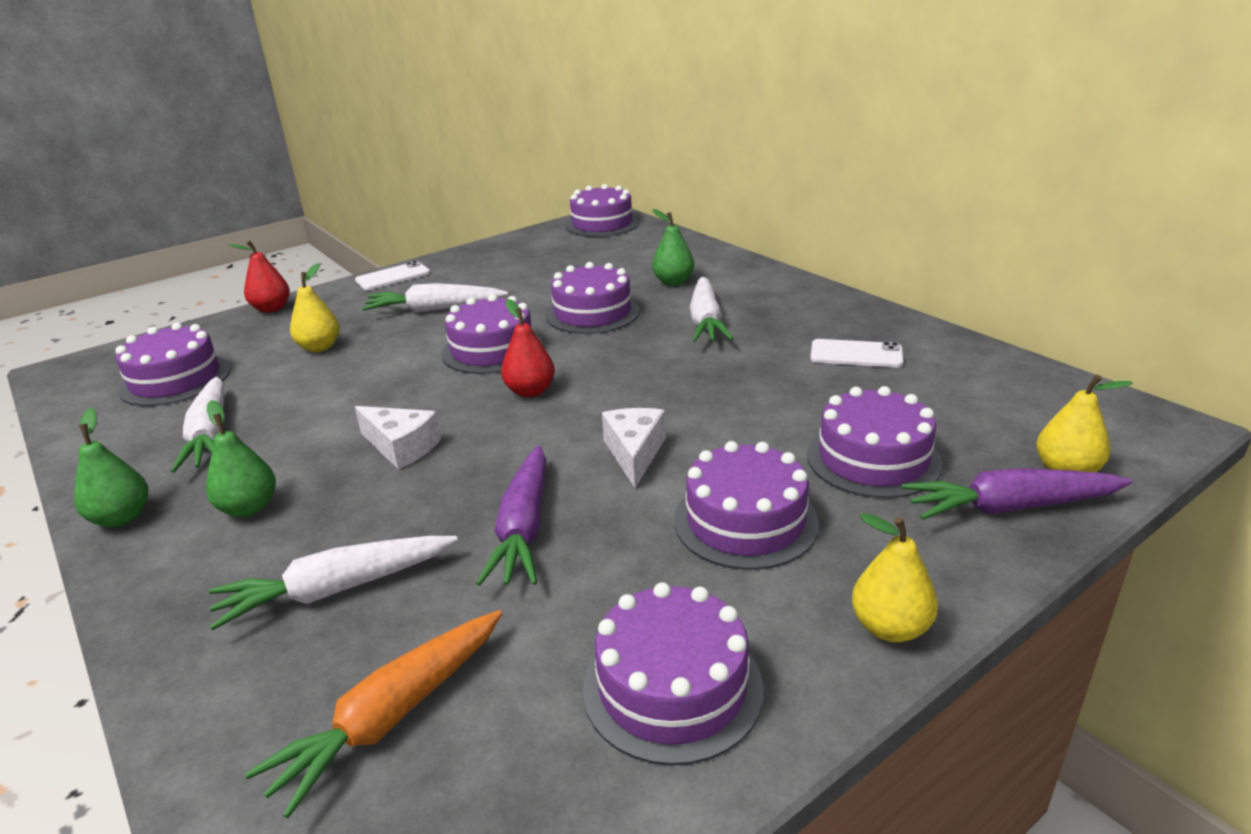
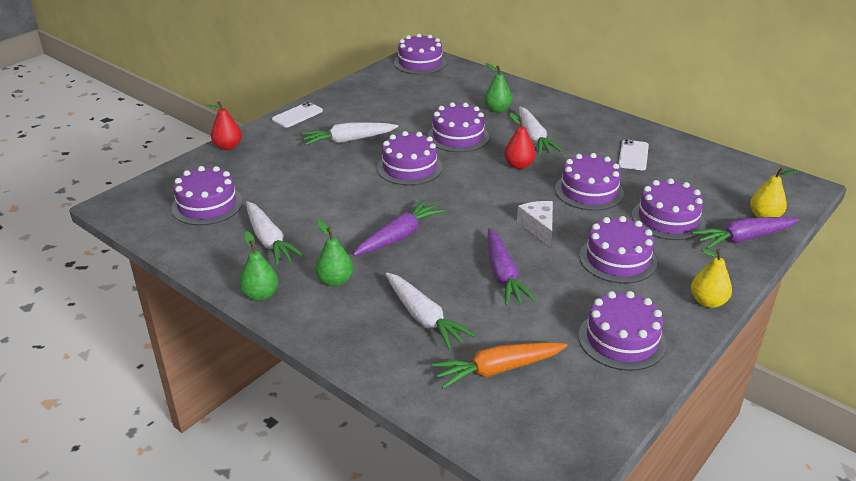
camera: 15 degrees left, 5 degrees up
(320, 347) = (289, 174): yellow pear -> none
(336, 590) = (423, 318): white carrot -> white carrot turned 90 degrees counterclockwise
(391, 716) = (498, 369): orange carrot -> orange carrot turned 45 degrees clockwise
(401, 447) = (399, 236): white cheese -> purple carrot
(530, 391) = (453, 194): red pear -> red pear (518, 165)
(752, 402) = (589, 191): none -> purple cake
(856, 354) = (633, 155): white phone -> white phone turned 75 degrees counterclockwise

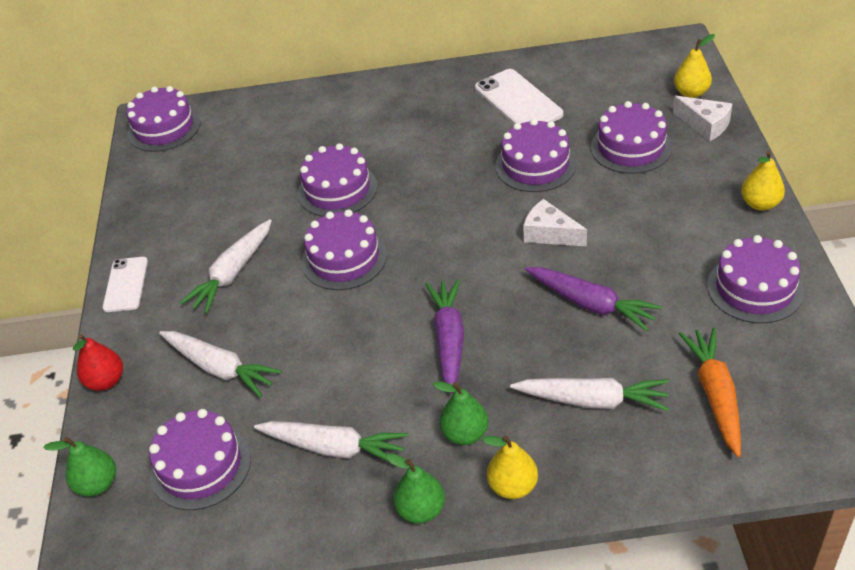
camera: 40 degrees left, 10 degrees up
(317, 320) = (513, 486): none -> yellow pear
(497, 109) = (329, 132): green pear -> green pear (97, 484)
(498, 369) = (715, 395): orange carrot -> orange carrot turned 150 degrees clockwise
(518, 165) = (439, 181): red pear -> none
(534, 138) = (410, 142): white carrot -> white carrot (220, 368)
(617, 259) = (650, 216): purple cake -> none
(633, 155) = (518, 101): white phone -> white phone, size x1.54
(743, 238) = (705, 125): purple carrot -> white cheese

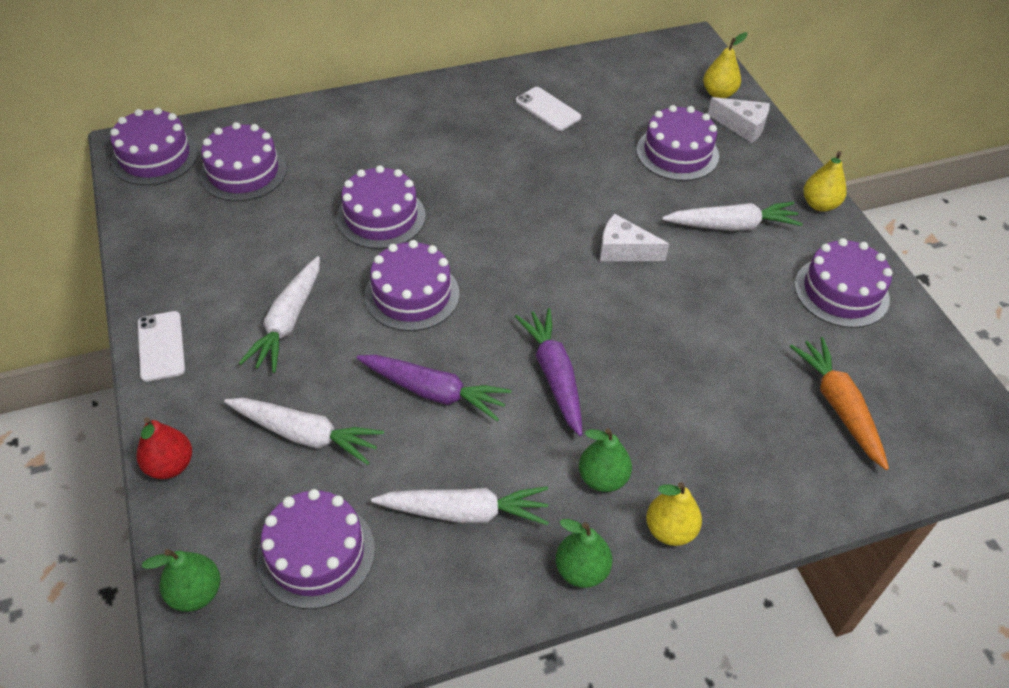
camera: 20 degrees left, 5 degrees up
(518, 101) = (548, 109): white phone -> white phone, size x0.65
(535, 165) = (587, 177): purple cake -> purple cake (243, 172)
(591, 304) = (689, 323): purple carrot -> purple carrot (434, 392)
(592, 401) = (722, 426): white carrot -> white carrot (732, 226)

